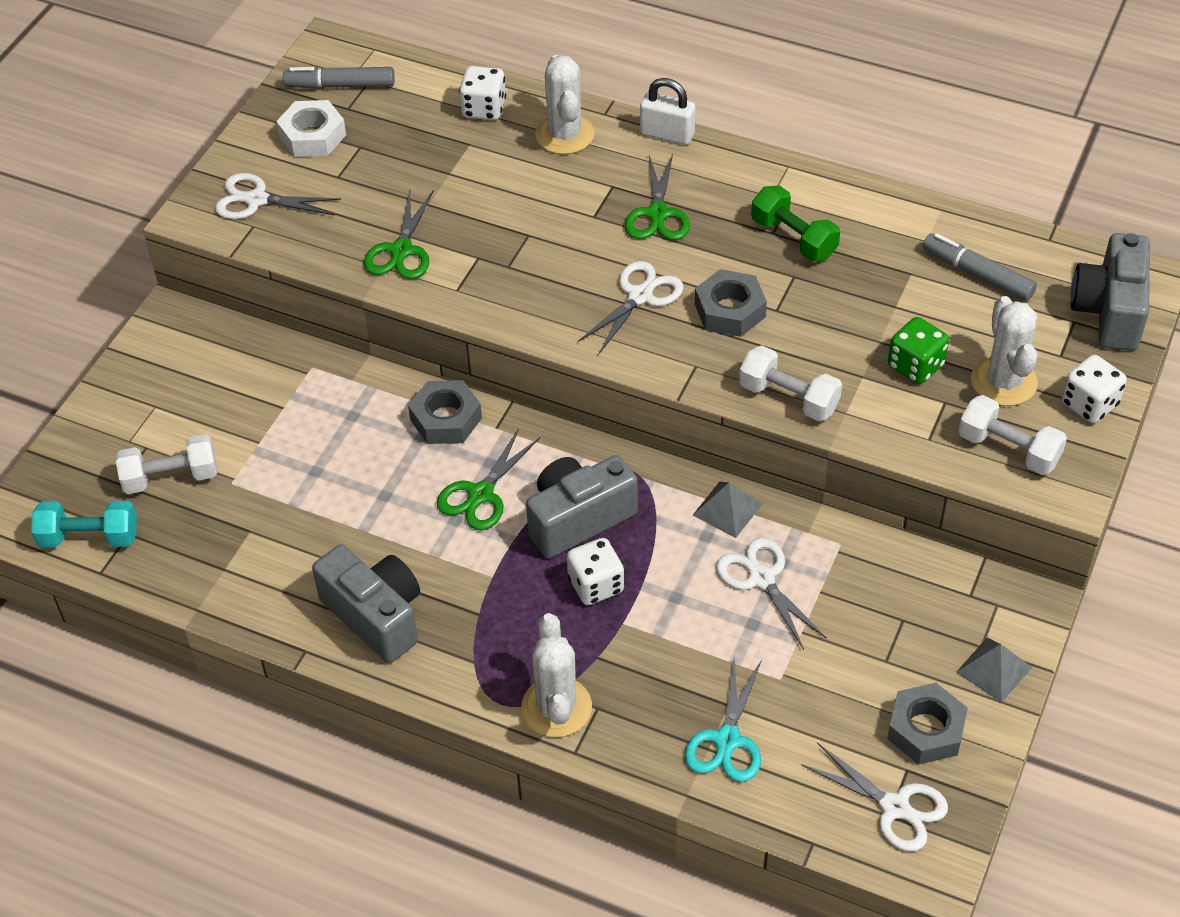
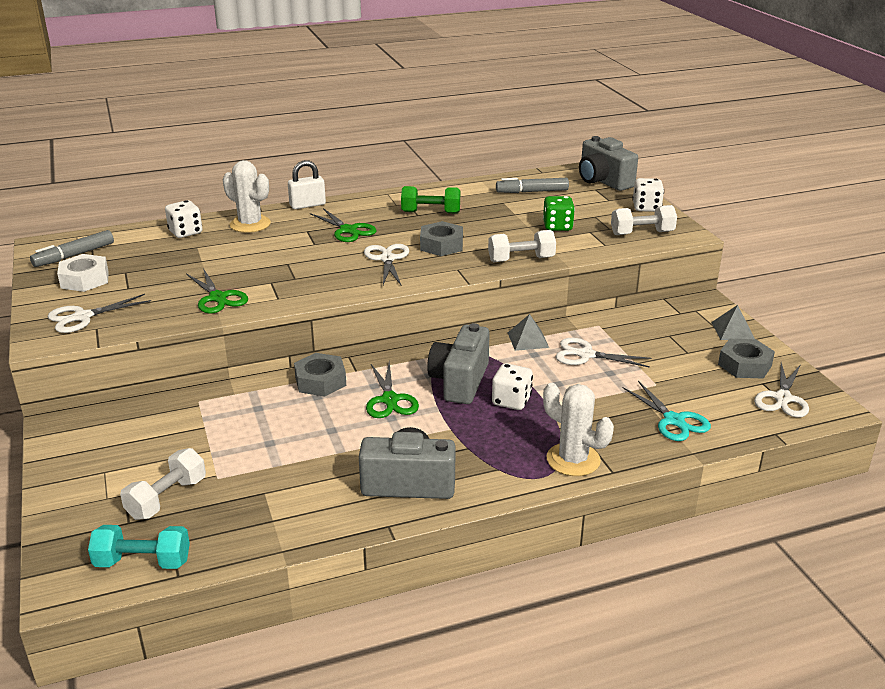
camera: 45 degrees left, 20 degrees down
(89, 537) = (143, 562): turquoise dumbbell -> turquoise dumbbell turned 45 degrees clockwise
(895, 807) = (782, 398): white scissors -> white scissors turned 120 degrees clockwise
(1003, 381) = (602, 216): white cactus -> none

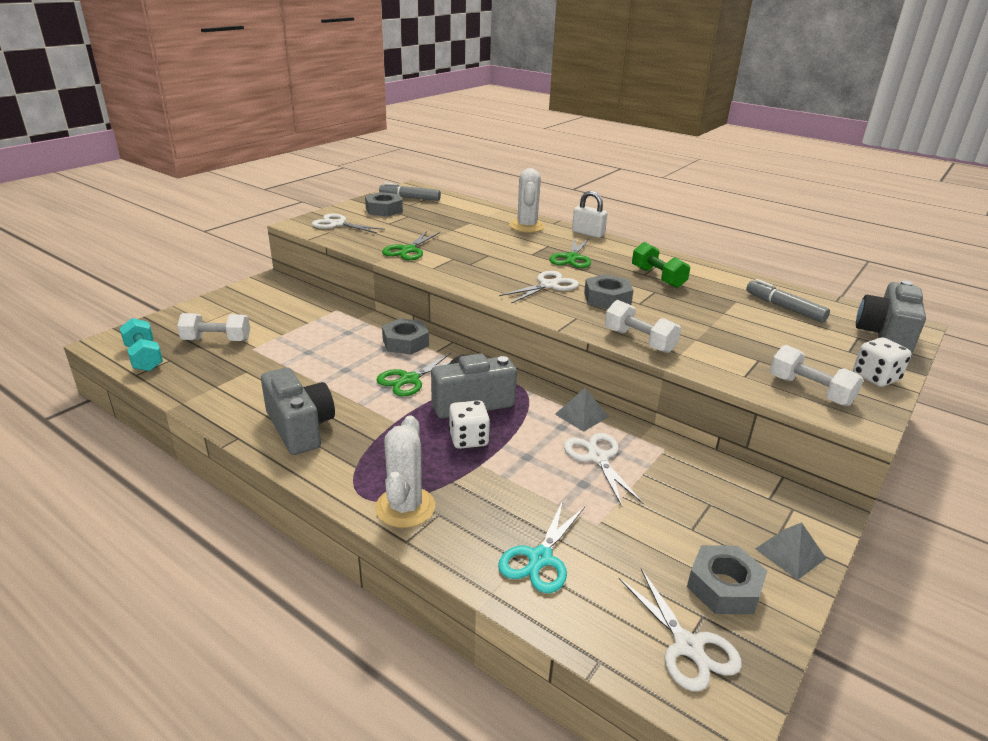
camera: 55 degrees right, 0 degrees up
(85, 279) = (384, 210): white nut -> grey nut
(185, 232) = (484, 213): white dice -> none
(557, 226) = (736, 340): green dice -> none
(782, 398) = (688, 646): white scissors -> white scissors turned 105 degrees counterclockwise

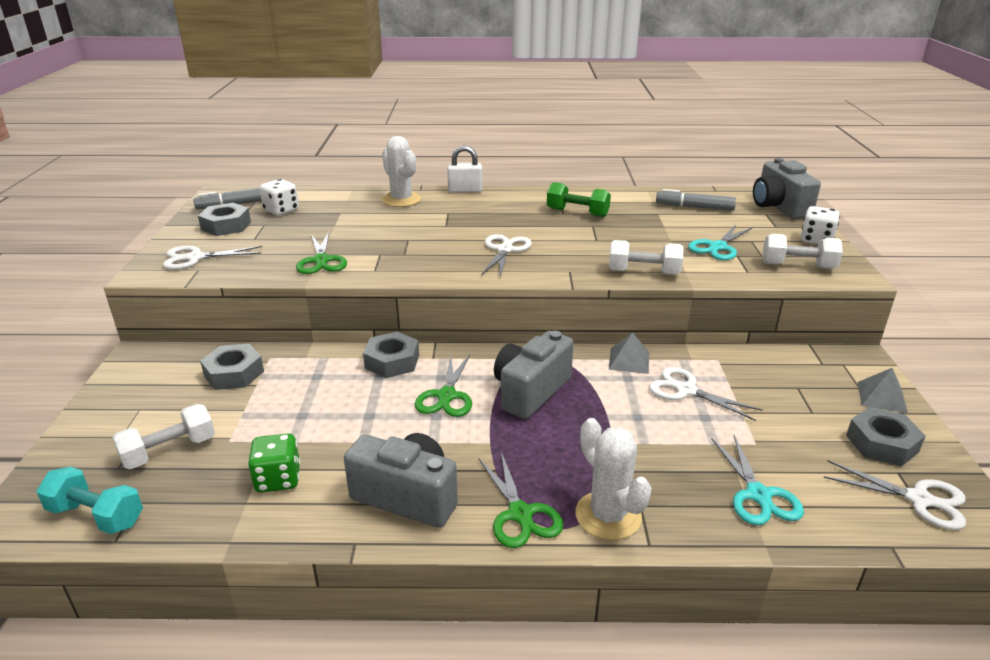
camera: 35 degrees left, 0 degrees up
(247, 382) = (278, 479): none -> green dice
(468, 439) = (574, 426): white dice -> white dice (281, 210)
(572, 258) = (486, 218): green scissors -> green scissors (520, 514)
(607, 299) = (568, 245): grey nut -> grey nut (234, 373)
(749, 346) = (717, 247): none -> turquoise scissors

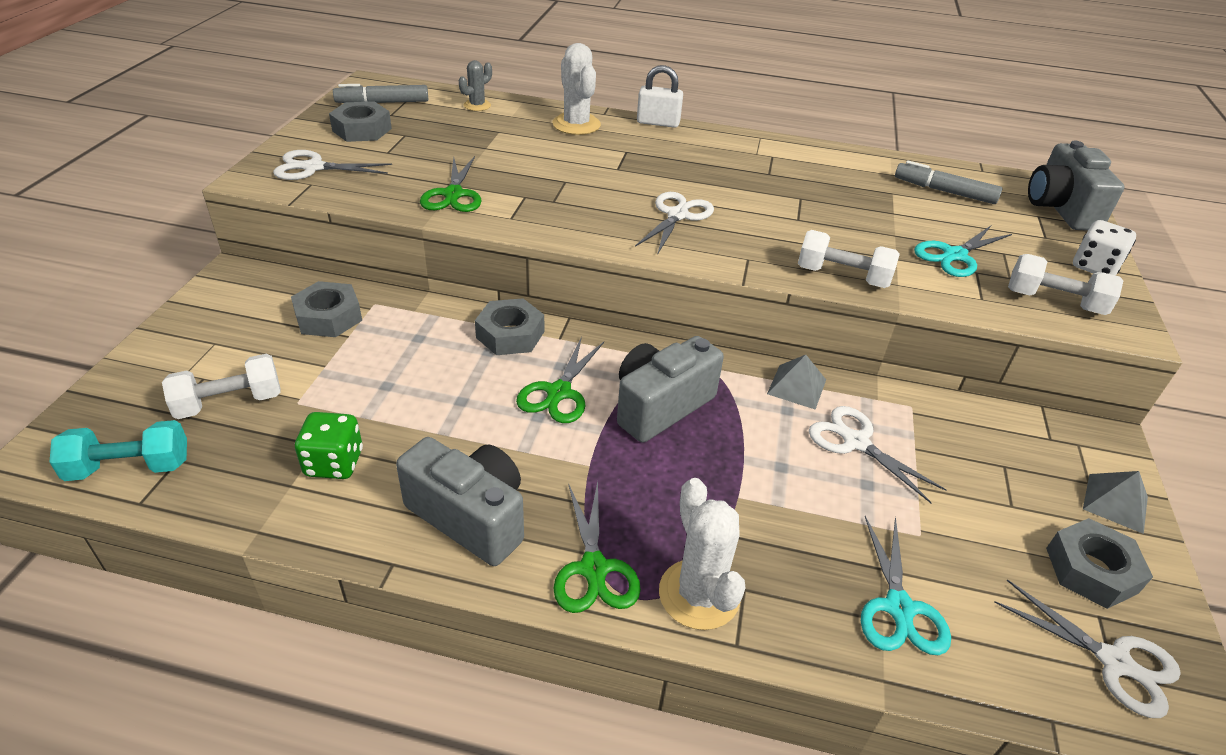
camera: 10 degrees right, 10 degrees up
(96, 516) = (130, 468): turquoise dumbbell -> turquoise dumbbell turned 45 degrees counterclockwise
(281, 210) = (431, 118): white dice -> none
(315, 197) = (477, 105): none -> grey cactus
(577, 213) = (787, 176): green dumbbell -> none

